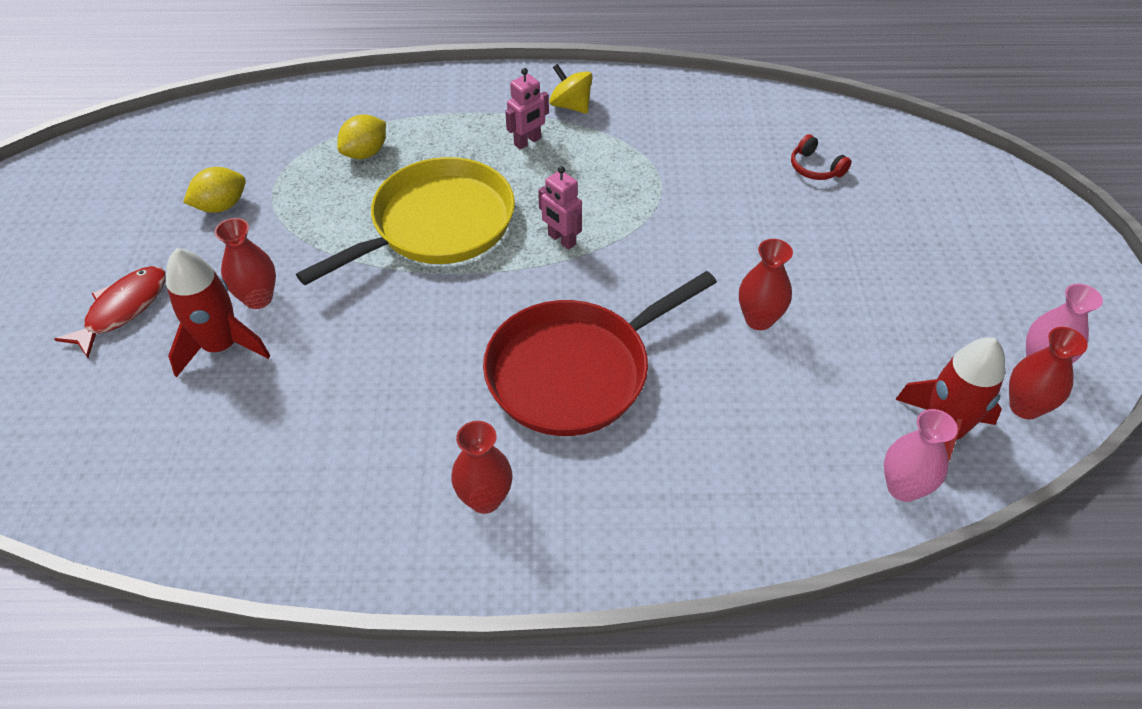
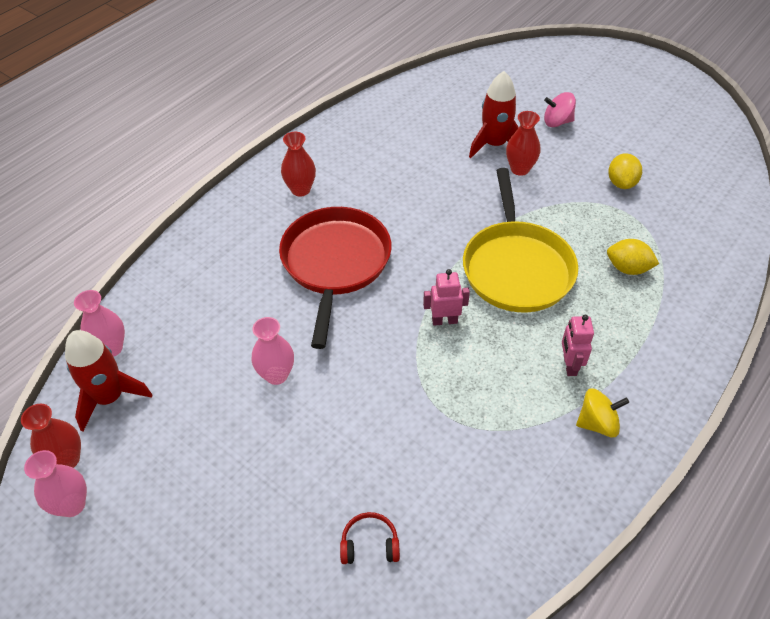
camera: 130 degrees right, 0 degrees up
(123, 309) = (557, 122): red fish -> pink spinning top
(365, 153) = (627, 268): yellow lemon -> yellow lemon turned 60 degrees counterclockwise
(759, 319) = (276, 375): red vase -> pink vase

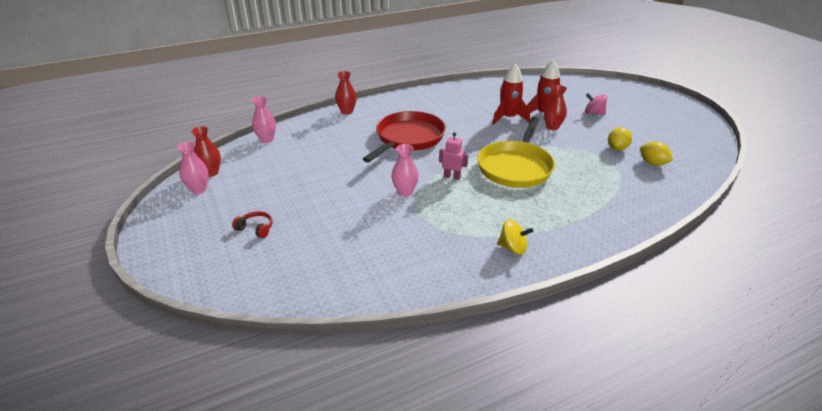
camera: 25 degrees right, 15 degrees down
(110, 398) = (250, 157): red rocket -> red rocket (508, 118)
(276, 375) = (339, 172): pink vase -> pink vase (405, 192)
(300, 190) = (413, 106): red vase -> red vase (347, 111)
(369, 544) = (330, 254): red headphones -> red headphones (256, 228)
(569, 365) = (515, 217): pink robot -> none
(627, 268) = (591, 186): yellow lemon -> yellow lemon (652, 163)

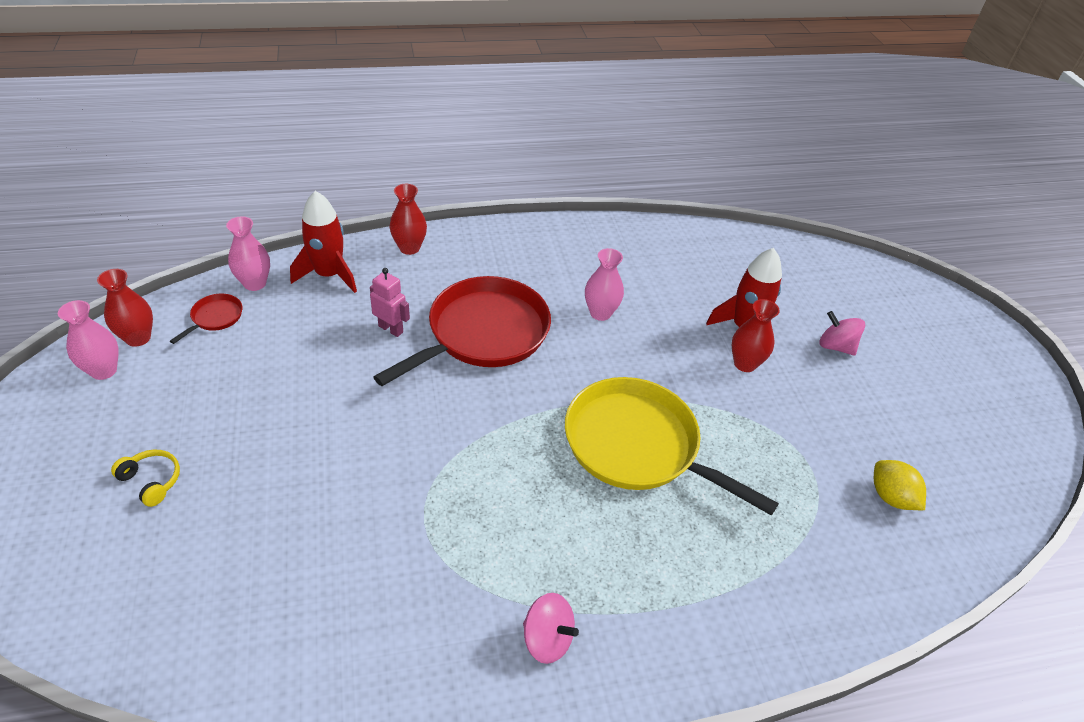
camera: 10 degrees right, 10 degrees up
(252, 157) = (215, 317): none -> red pan
(256, 228) = (152, 481): red headphones -> yellow headphones
(405, 192) = (423, 458): pink vase -> pink vase (600, 313)
(452, 177) = (517, 442): pink robot -> pink robot (391, 329)
(508, 118) = (676, 324): red rocket -> red rocket (329, 275)
(513, 248) = (547, 639): yellow spinning top -> pink spinning top
(515, 167) = (637, 445): yellow pan -> yellow pan turned 90 degrees clockwise
(617, 148) = (840, 443): yellow lemon -> none

